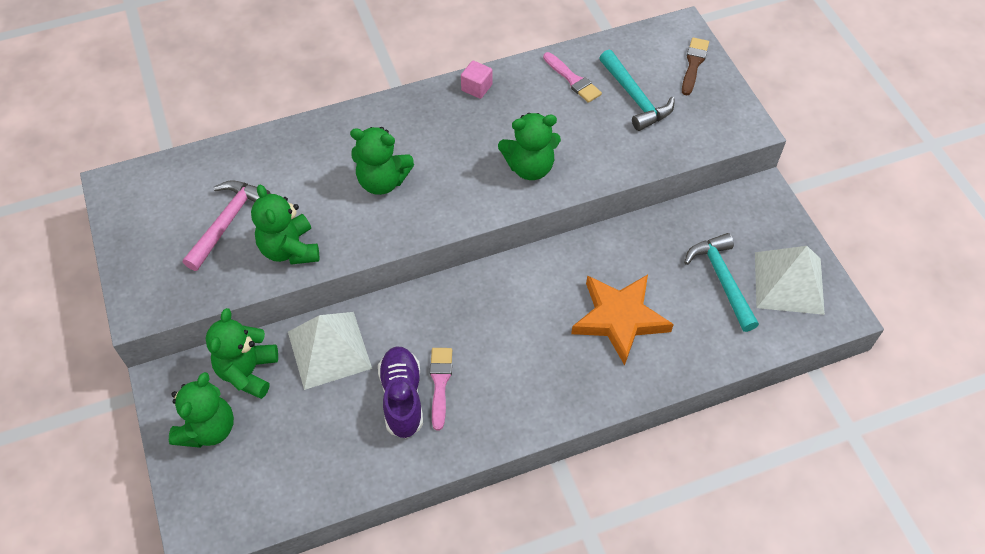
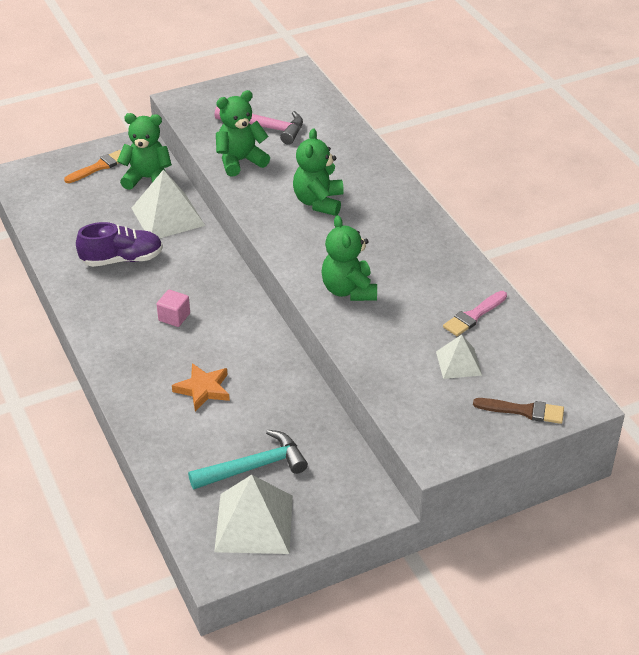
camera: 85 degrees right, 15 degrees down
(208, 429) = (99, 167): green teddy bear -> orange brush
(440, 383) = (135, 279): pink brush -> none
(476, 88) = (446, 250): pink cube -> pink cube (174, 317)
(619, 319) = (203, 389): orange star -> orange star, size x0.60
(635, 98) = (458, 363): turquoise hammer -> white pyramid

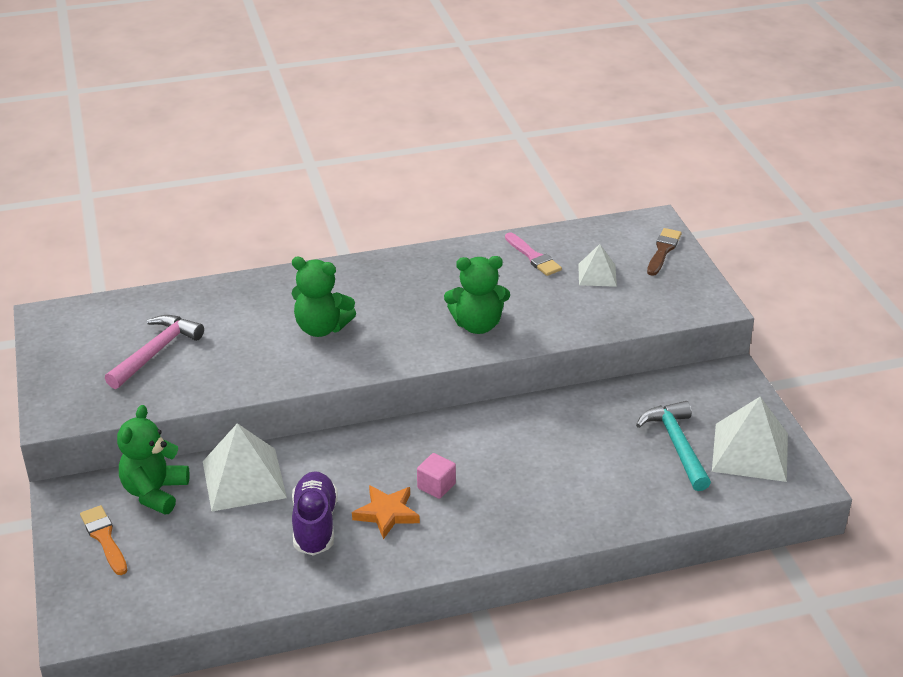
camera: 80 degrees left, 5 degrees down
(203, 389) = (560, 472): orange star -> orange star (387, 514)
(240, 161) = (216, 377): green teddy bear -> none

